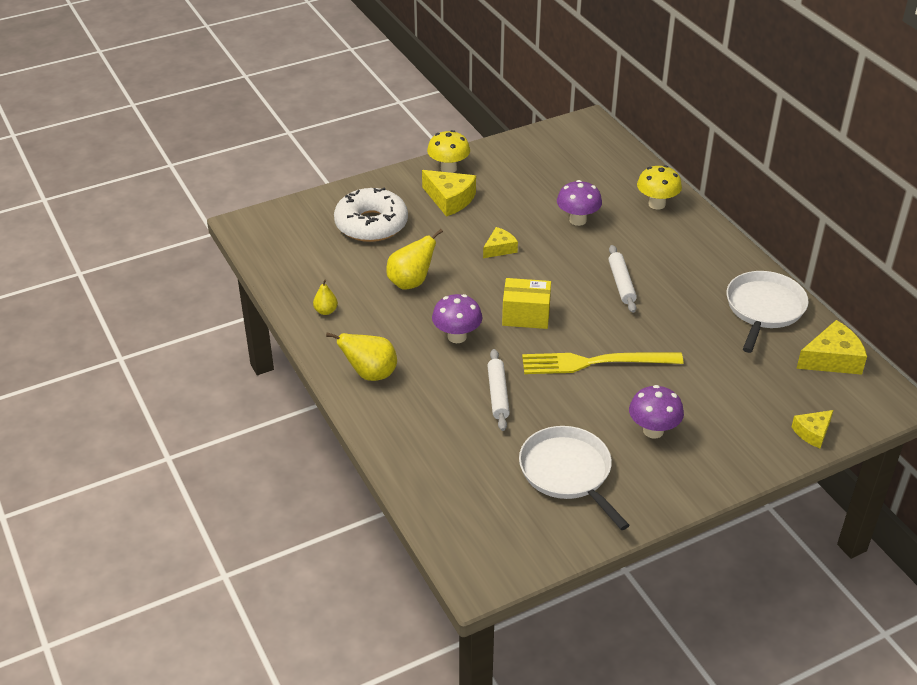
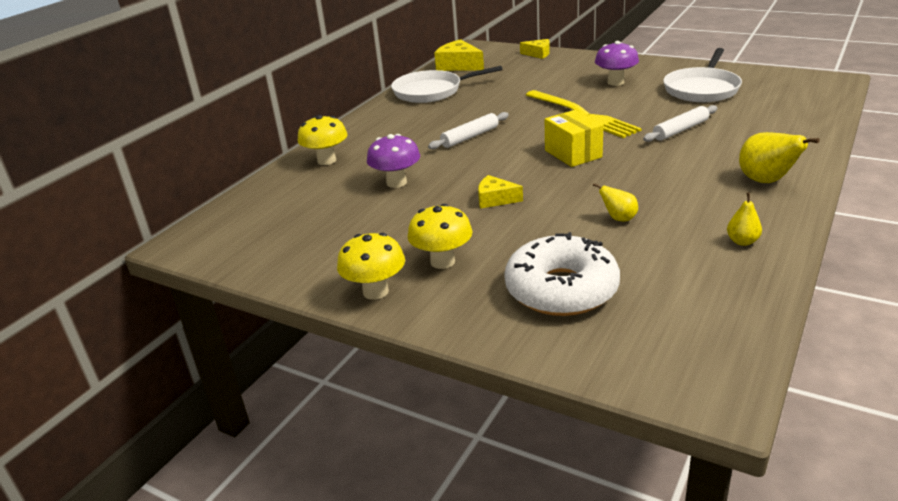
camera: 120 degrees left, 10 degrees down
(411, 282) = (619, 218): yellow pear -> yellow pear, size x0.57
(450, 199) = (442, 261): yellow cheese -> yellow mushroom
(457, 336) = (650, 168): purple mushroom -> none

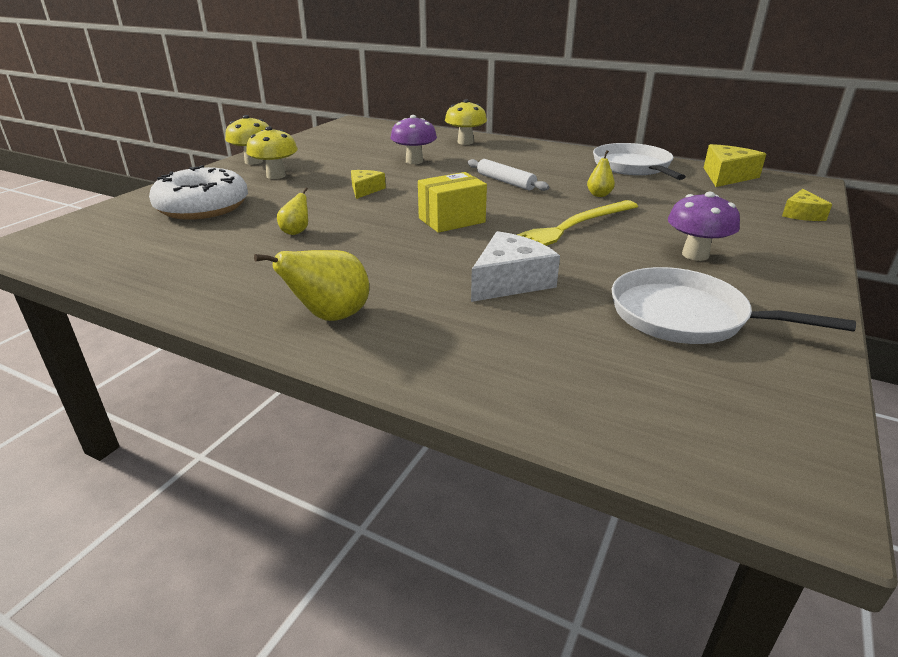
camera: 85 degrees right, 0 degrees up
(680, 130) = (509, 281): white rolling pin -> white cheese
(742, 241) = (206, 281): yellow pear -> yellow pear (599, 195)

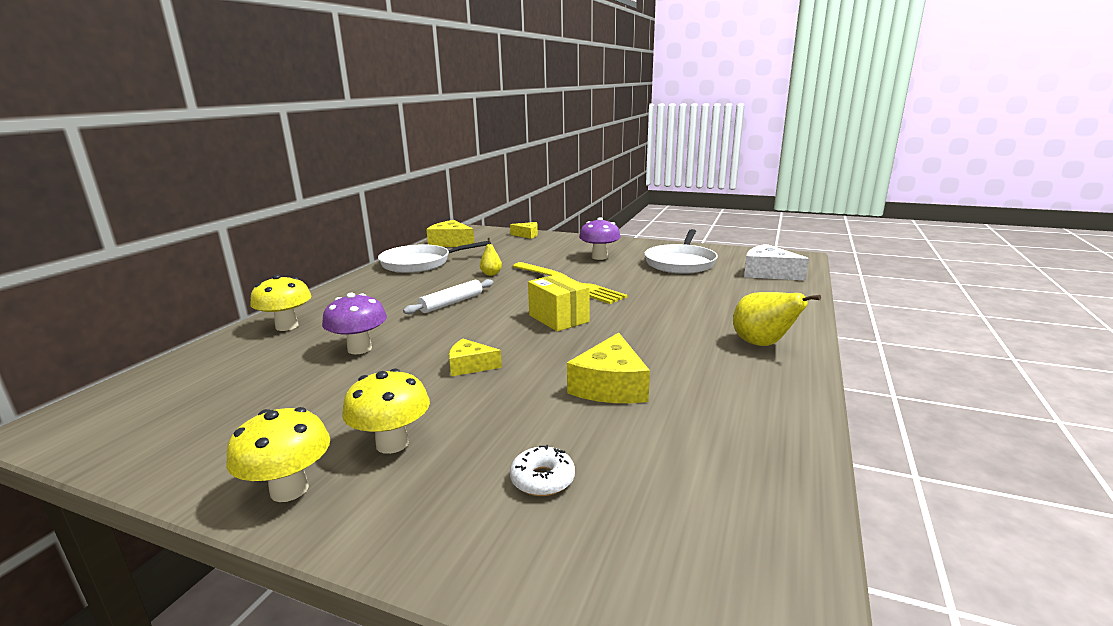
camera: 95 degrees left, 10 degrees down
(203, 207) = (542, 479): white donut -> white donut, size x0.44
(296, 232) = (610, 386): yellow pear -> yellow cheese
(509, 281) = (666, 297): white cheese -> white cheese (768, 273)

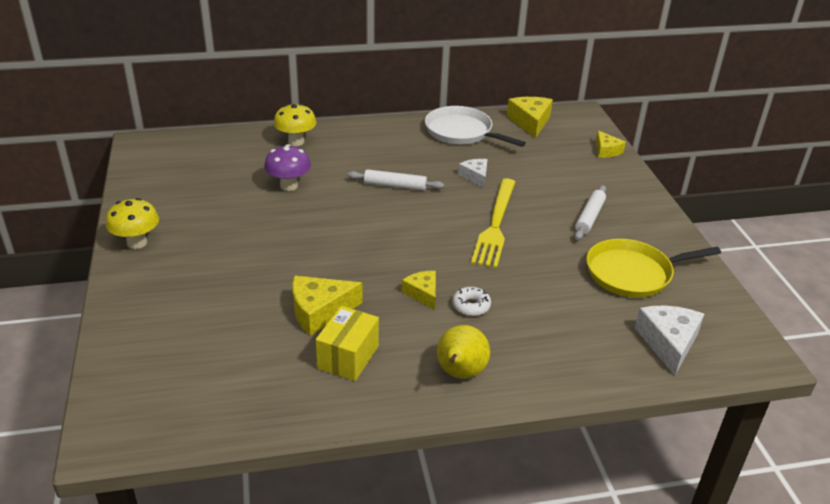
camera: 55 degrees right, 15 degrees up
(392, 444) = (193, 254): yellow mushroom -> none
(470, 366) = (301, 240): yellow cheese -> yellow cheese (422, 293)
(491, 274) = (475, 177): yellow pear -> white cheese
(542, 479) = (193, 321): white donut -> white donut (471, 306)
(558, 318) = (413, 248): yellow box -> yellow box (348, 357)
(599, 257) = (589, 217): purple mushroom -> white rolling pin
(680, 263) = (632, 273): white pan -> yellow pan

